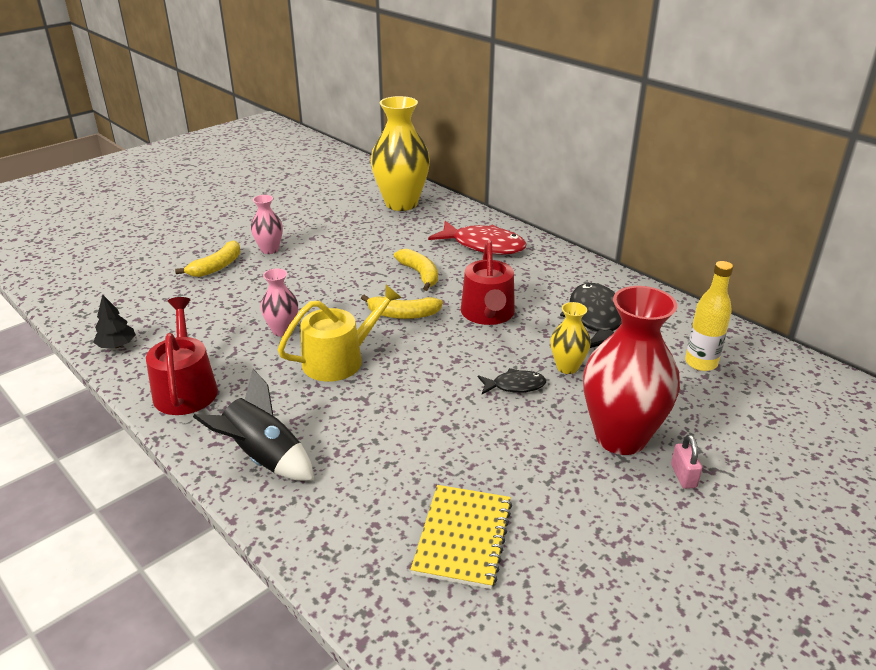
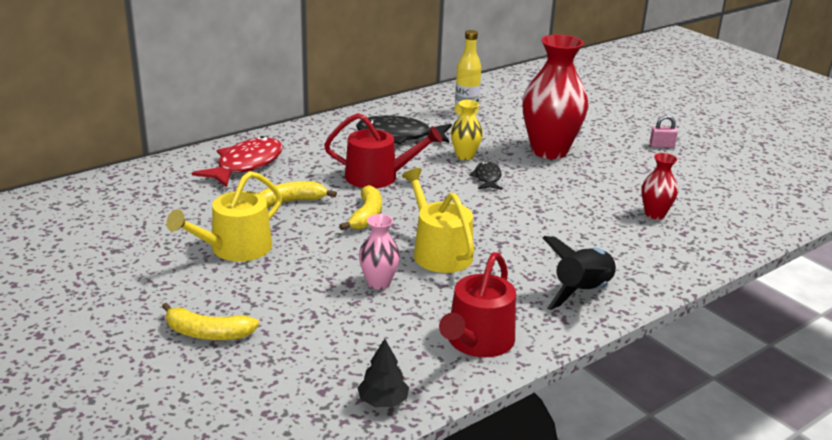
camera: 85 degrees left, 5 degrees down
(185, 388) = (477, 341): red watering can -> red watering can turned 60 degrees counterclockwise
(216, 267) = (207, 333): yellow banana -> yellow banana turned 150 degrees clockwise
(269, 250) = (181, 293): pink vase -> none
(334, 261) = (235, 249): none -> yellow watering can
(401, 204) = (109, 200): yellow vase -> none
(463, 537) = (655, 214): yellow notebook -> red vase
(683, 476) = (586, 139): pink padlock -> pink padlock (661, 146)

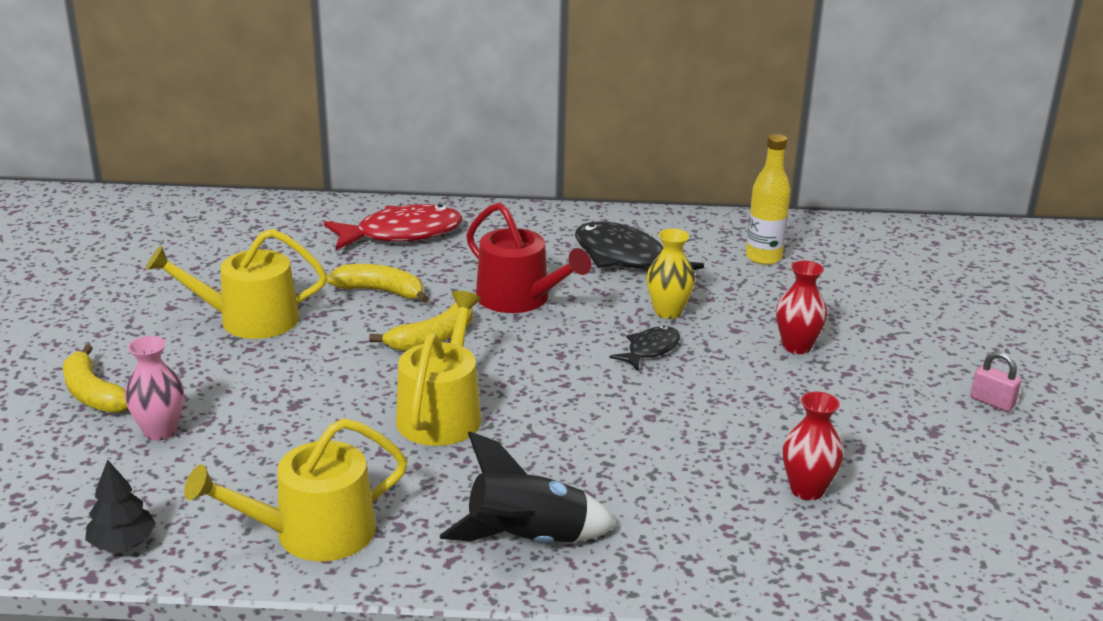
camera: 40 degrees right, 0 degrees up
(378, 283) = (322, 418): pink vase -> pink vase (160, 431)
(477, 341) = (313, 533): red watering can -> yellow watering can
(549, 151) = (796, 347): red vase -> red vase, size x0.49

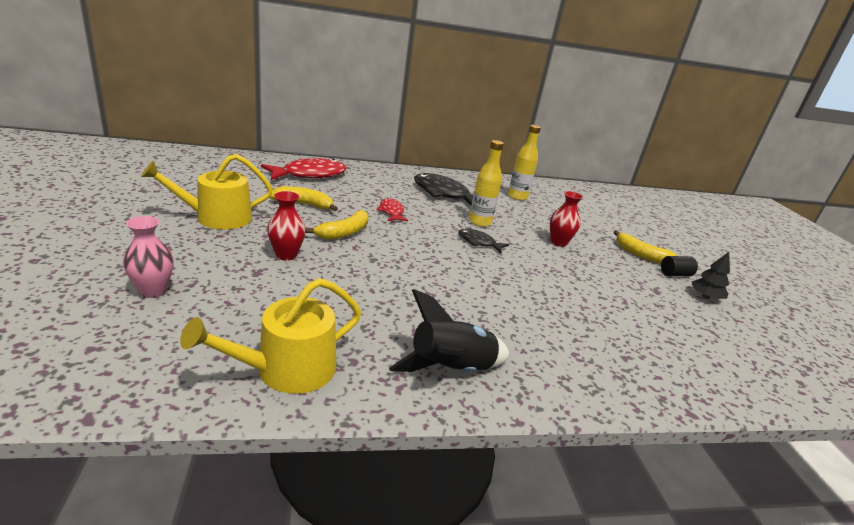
camera: 15 degrees left, 0 degrees up
(93, 393) = (97, 263): yellow banana -> yellow banana (641, 255)
(123, 543) = (120, 384): black tree -> black tree (705, 297)
(442, 413) = (363, 279): yellow watering can -> none
(519, 299) = (391, 212): red watering can -> red fish
(650, 350) = (479, 242): black fish -> black fish turned 90 degrees counterclockwise
(668, 312) = (479, 222): yellow vase -> yellow bottle
(807, 490) = (610, 328): red vase -> red vase (286, 255)
(992, 402) = (675, 274): pink padlock -> black cylinder

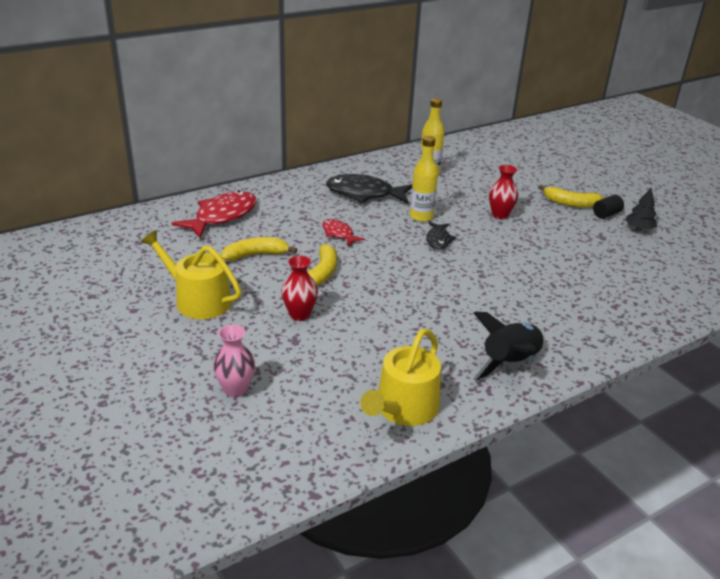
camera: 20 degrees left, 5 degrees up
(217, 217) = (198, 300): yellow watering can -> yellow watering can turned 75 degrees clockwise
(479, 242) = (438, 240): black fish -> black fish turned 90 degrees counterclockwise

